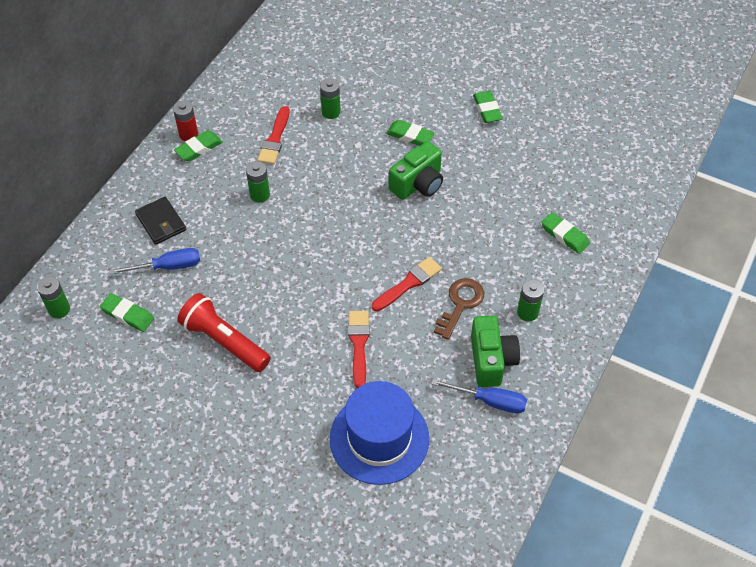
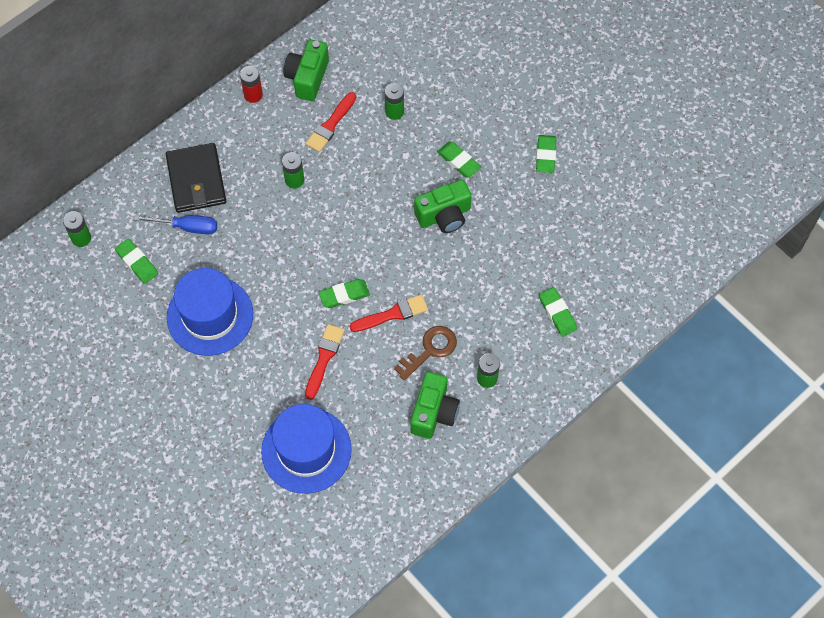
camera: 20 degrees right, 10 degrees up
(161, 222) = (196, 180): black wallet -> black wallet, size x1.53
(199, 148) = (257, 113): green eraser -> green eraser (344, 295)
(224, 341) = (210, 316): red flashlight -> blue hat
(236, 107) = (307, 78): none -> green camera
(490, 401) = (415, 450): blue screwdriver -> none

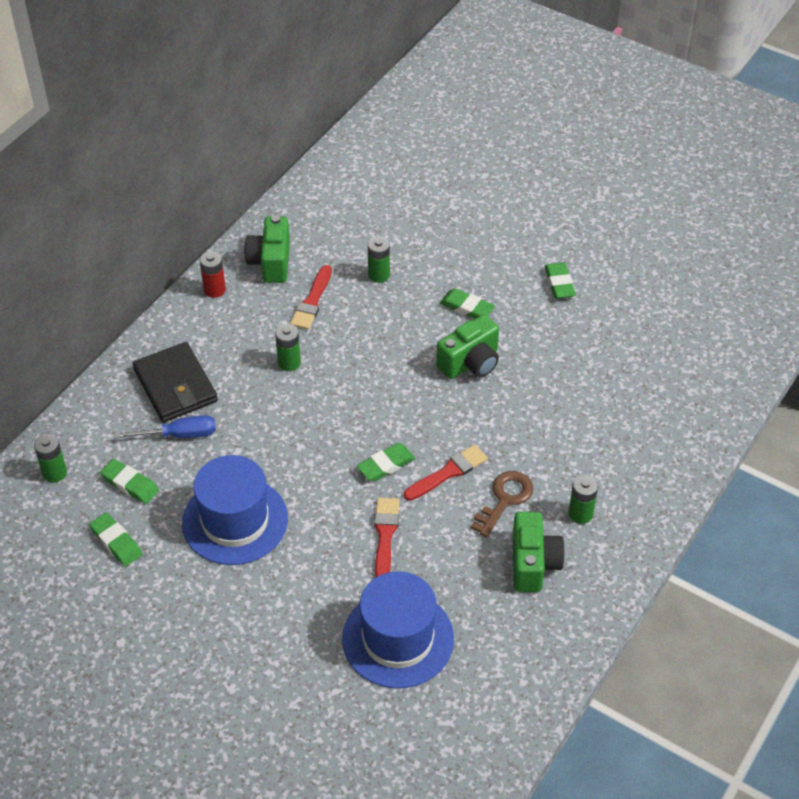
camera: 15 degrees left, 15 degrees down
(557, 313) = (633, 431): green eraser -> green eraser (116, 542)

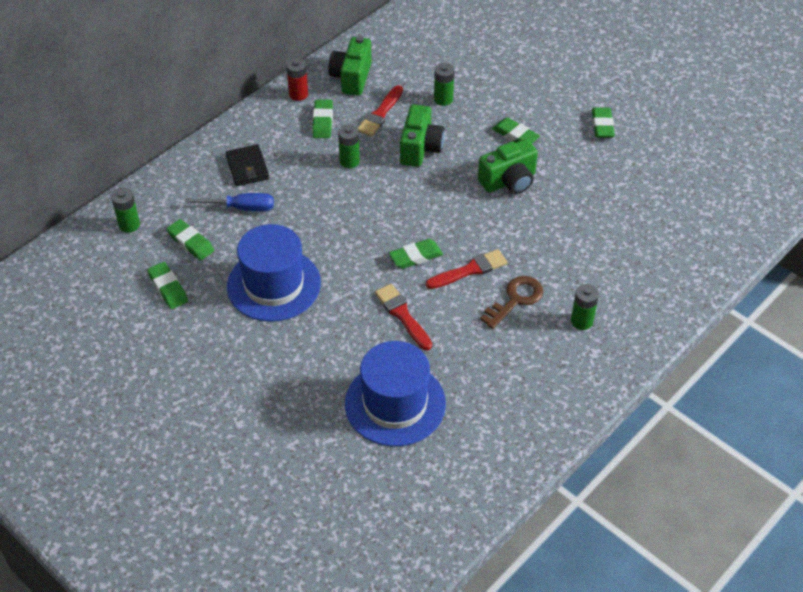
camera: 10 degrees right, 0 degrees up
(175, 386) = (247, 167): black wallet -> black wallet, size x0.65
(249, 319) = (322, 121): none -> green eraser
(385, 535) = (402, 315): red brush -> red brush turned 45 degrees counterclockwise
(533, 563) = (530, 357): green camera -> green camera (420, 148)

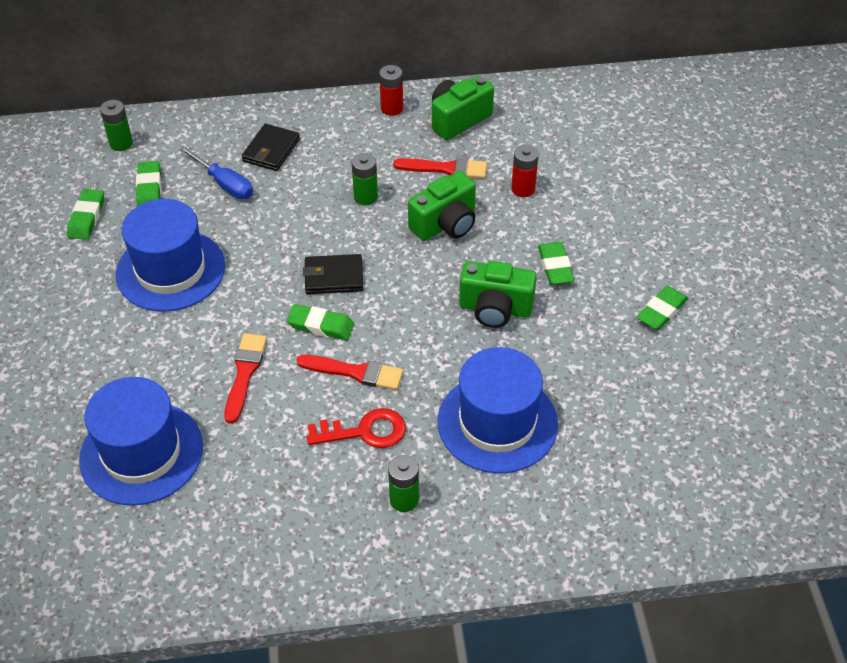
camera: 40 degrees right, 0 degrees up
(322, 121) = (384, 146): green eraser -> none
(380, 114) = (445, 169): red brush -> red brush turned 150 degrees counterclockwise
(388, 222) = (334, 277): none -> black wallet
(443, 99) = (523, 189): green battery -> red battery
(516, 299) = (365, 431): brown key -> red key
(584, 245) = (497, 422): none -> blue hat

